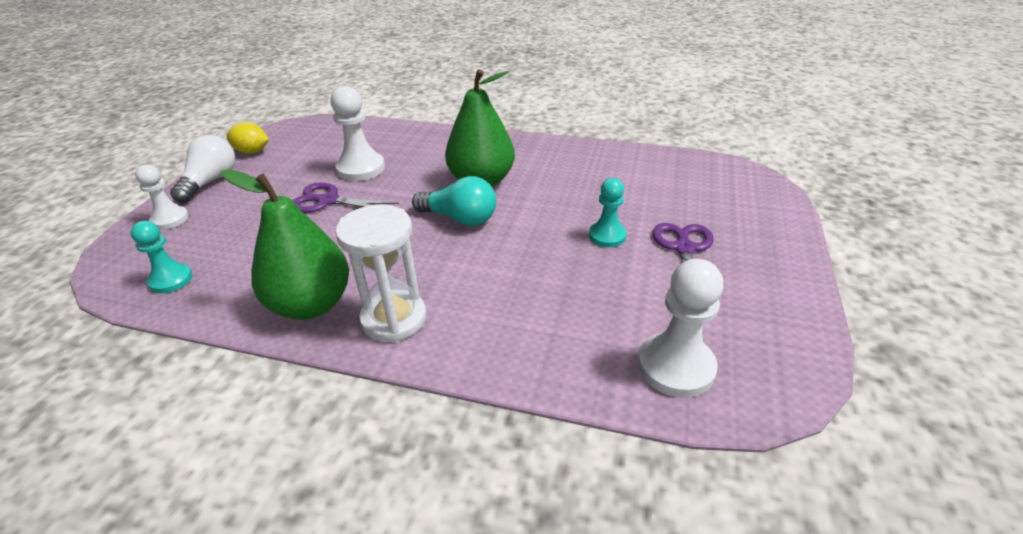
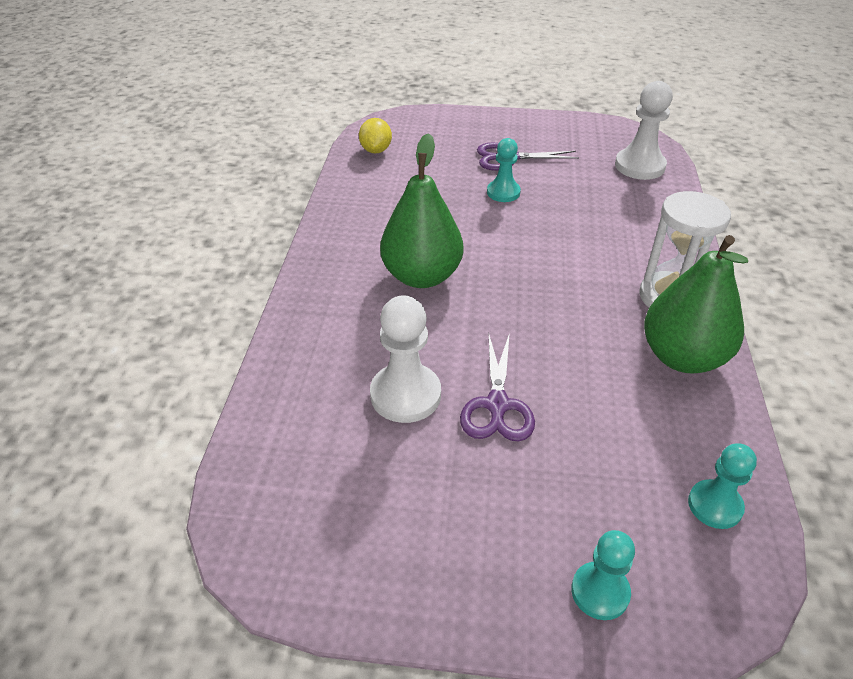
camera: 100 degrees left, 5 degrees up
(170, 219) = (600, 592): white pawn -> turquoise pawn
(210, 182) = (478, 592): white light bulb -> none
(252, 152) = (361, 575): yellow lemon -> yellow lemon (376, 150)
(460, 218) = (502, 281): turquoise light bulb -> none

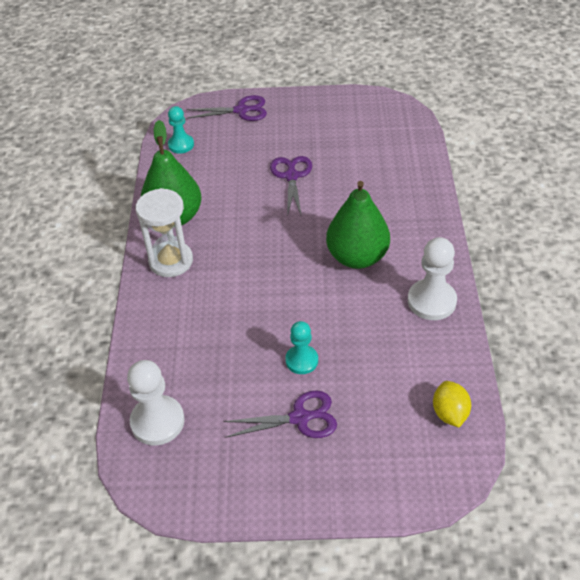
camera: 175 degrees right, 5 degrees up
(405, 395) = (346, 175): white pawn -> white pawn (431, 301)
(600, 592) = (241, 110): turquoise pawn -> purple scissors

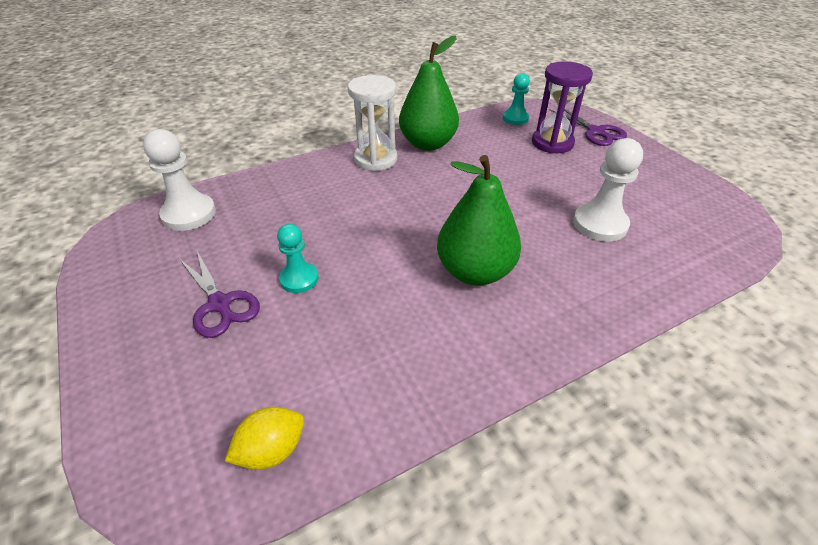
camera: 60 degrees right, 5 degrees down
(236, 142) = (552, 143): none -> purple hourglass
(291, 176) = (545, 188): purple scissors -> none
(431, 301) = (456, 364): white pawn -> white pawn (600, 224)

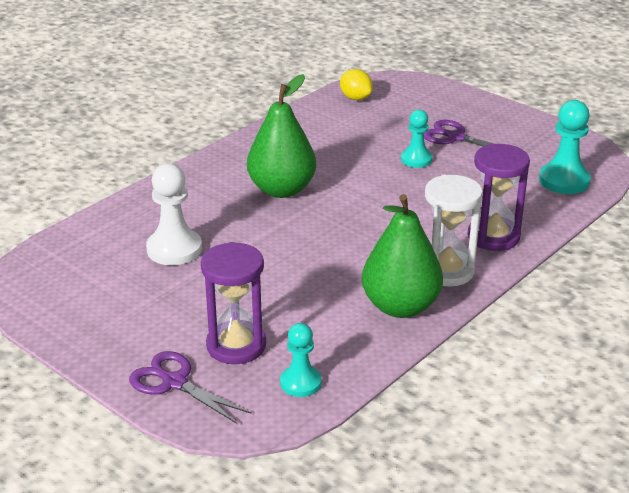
camera: 160 degrees right, 10 degrees down
(189, 214) = (564, 180): white pawn -> turquoise pawn
(272, 450) = (355, 98): yellow lemon -> yellow lemon turned 75 degrees counterclockwise
(314, 176) = (493, 236): none -> purple hourglass

